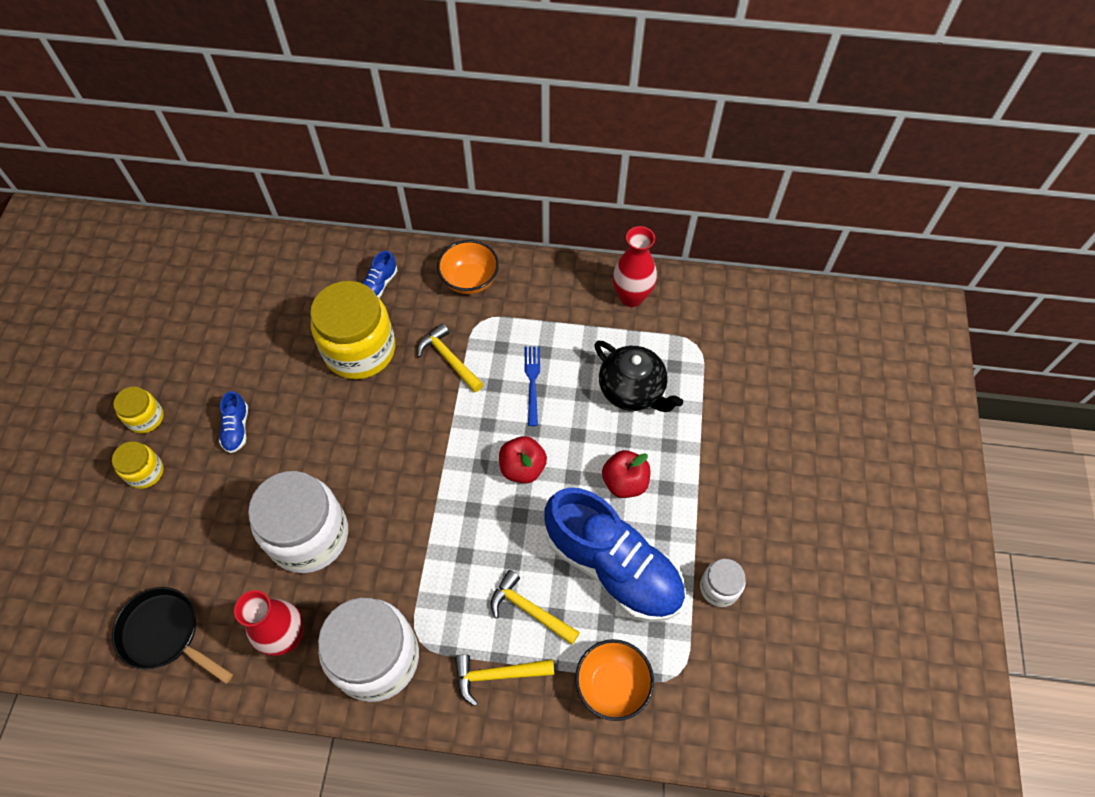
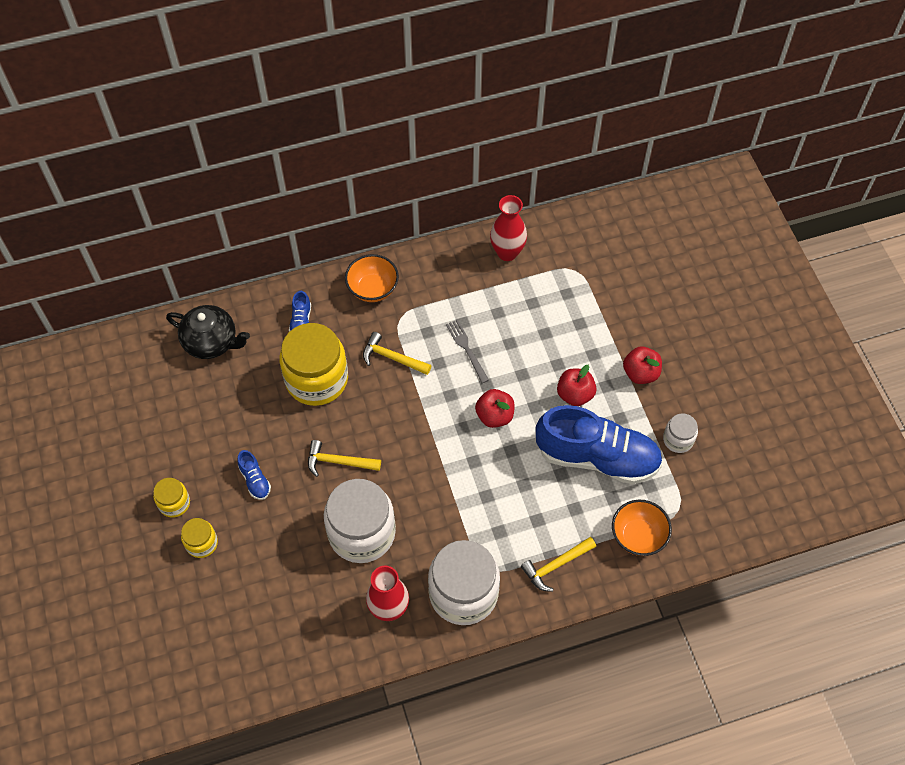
camera: 25 degrees left, 0 degrees up
(165, 634) = (295, 648): black pan -> none
(529, 610) = (554, 512): yellow hammer -> yellow hammer (338, 462)
(532, 381) = (466, 348): blue fork -> grey fork
(632, 390) = (545, 324): black teapot -> black teapot (211, 342)
(713, 490) = (640, 373): none -> red apple

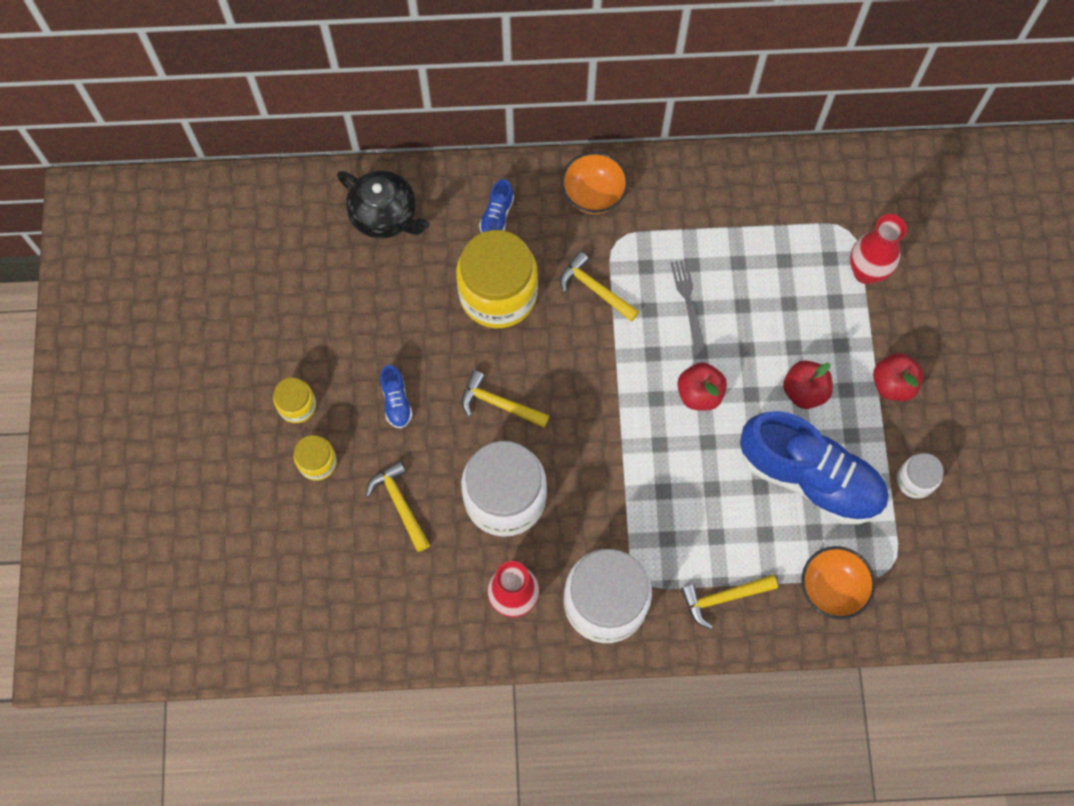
camera: 15 degrees right, 10 degrees up
(277, 559) = (400, 504): none -> yellow hammer
(507, 252) = (770, 187): red vase -> red vase (866, 272)

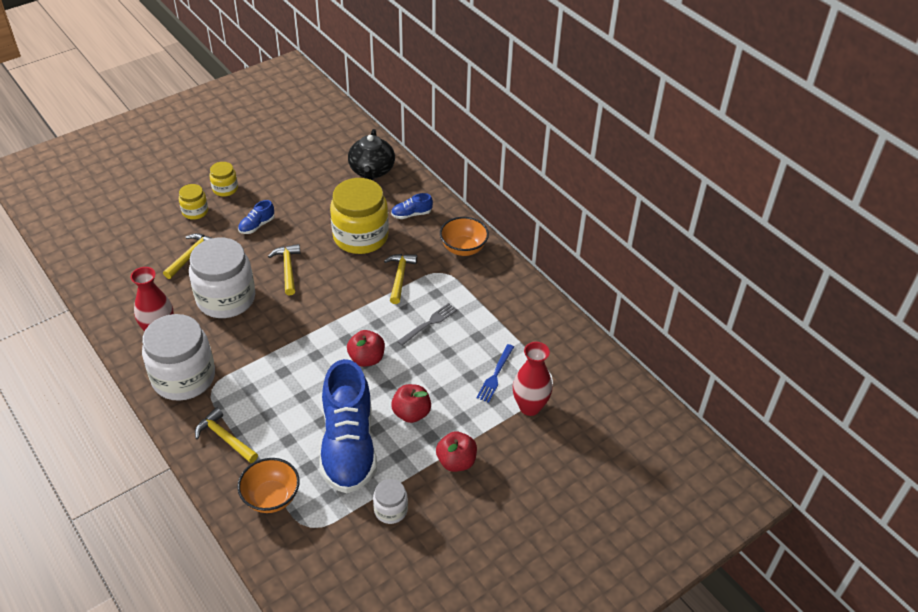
camera: 55 degrees right, 25 degrees down
(804, 279) = (495, 375): none -> blue fork

